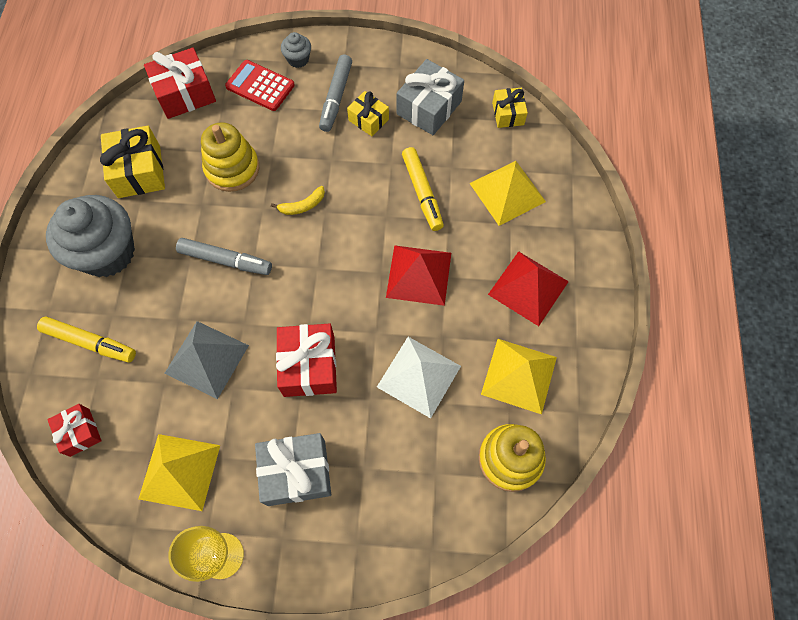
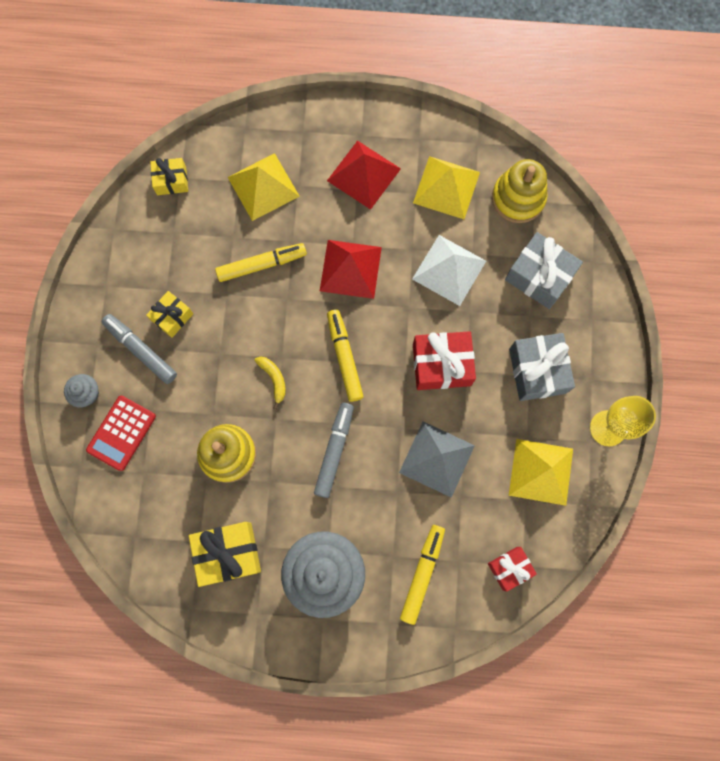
camera: 90 degrees left, 10 degrees up
(185, 94) = (127, 515): red gift -> none
(321, 269) = (344, 358): none -> yellow marker
(336, 97) = (141, 351): grey marker -> grey marker turned 150 degrees counterclockwise
(429, 108) = (160, 257): grey gift -> grey gift (539, 276)

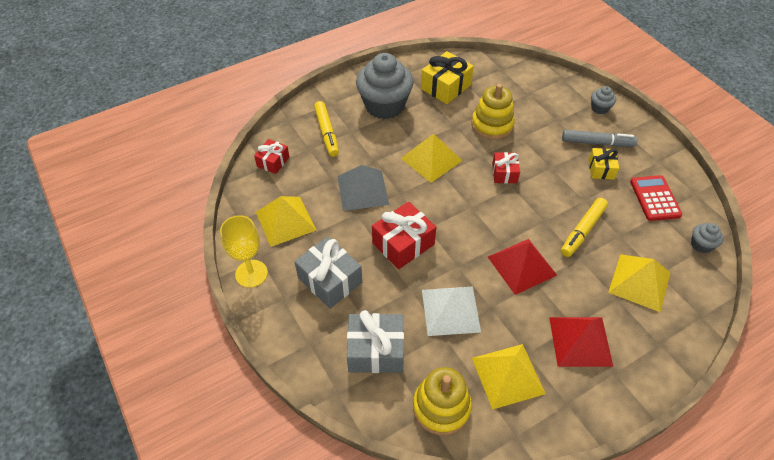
camera: 145 degrees right, 25 degrees down
(121, 433) = (560, 103): red calculator -> red calculator (655, 198)
(171, 181) = (701, 245): yellow gift -> grey cupcake
(274, 379) = (504, 173): yellow banana -> red gift
(334, 451) = (431, 159): grey marker -> yellow pyramid
(344, 358) = (472, 210): yellow marker -> none

